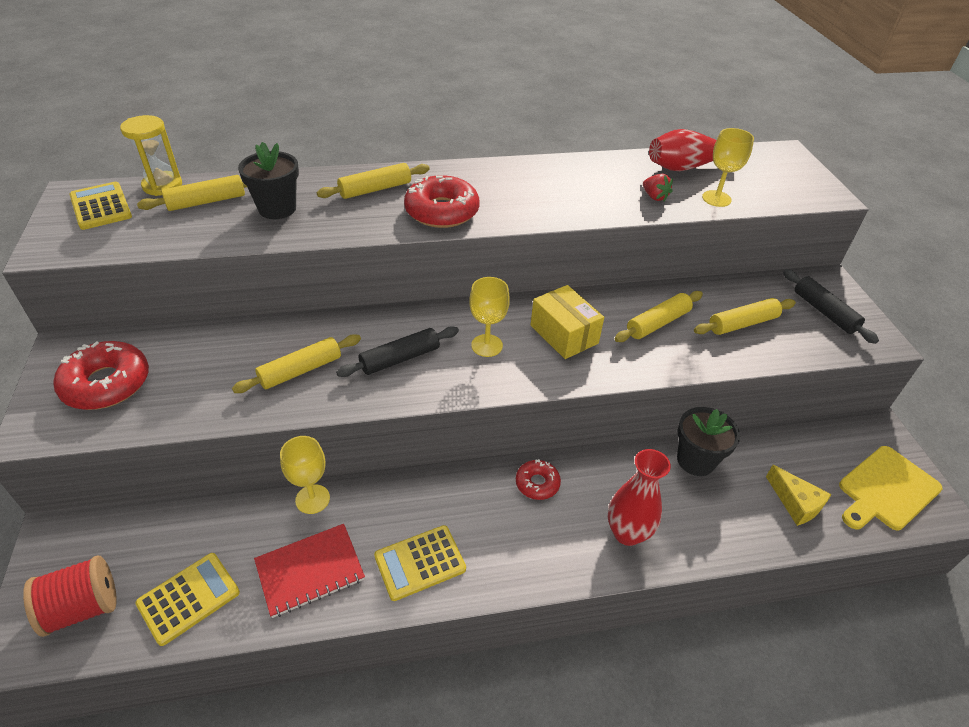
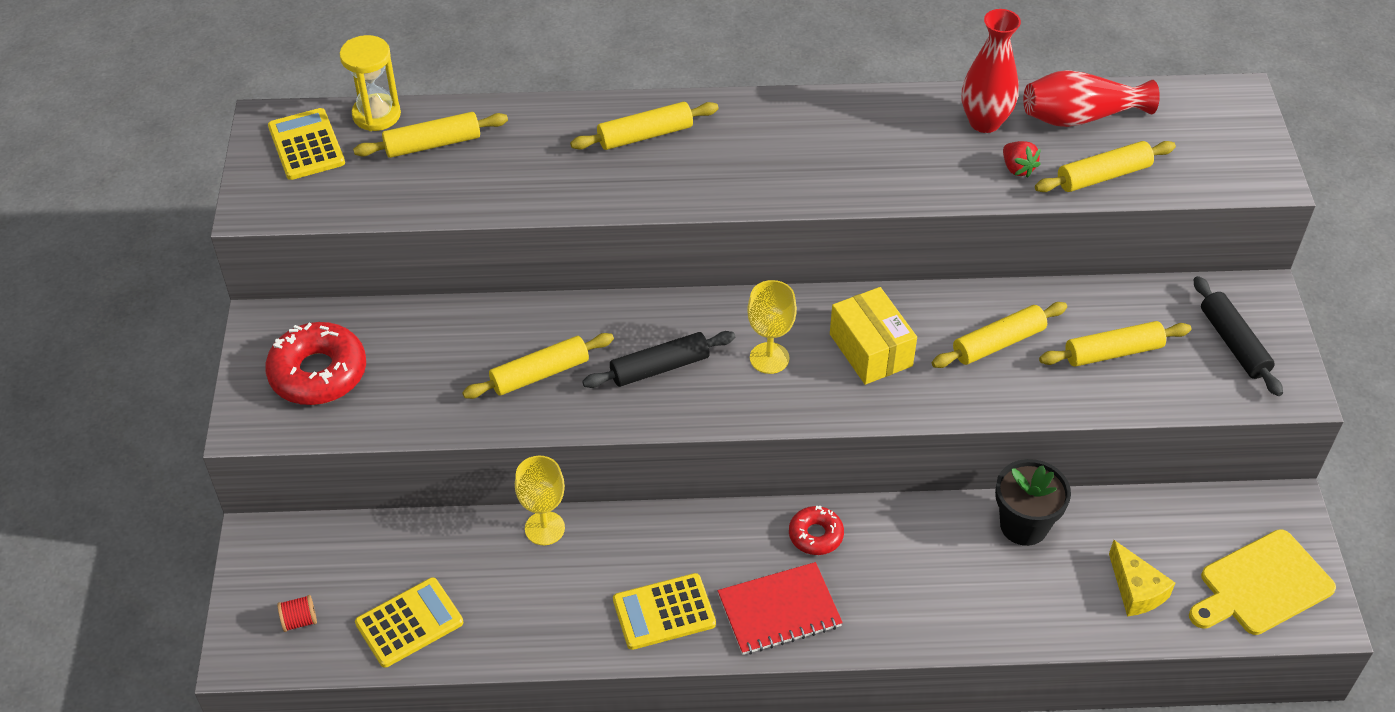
camera: 10 degrees right, 5 degrees up
(83, 607) = (299, 621): red spool -> red spool, size x0.49
(277, 209) = (520, 160): black flower pot -> none
(310, 571) = (540, 608): red notebook -> red notebook (779, 610)
(442, 211) = (728, 177): red donut -> none
(627, 533) = (913, 604): red vase -> red vase (984, 122)
(716, 198) = (1103, 176): yellow goblet -> yellow rolling pin

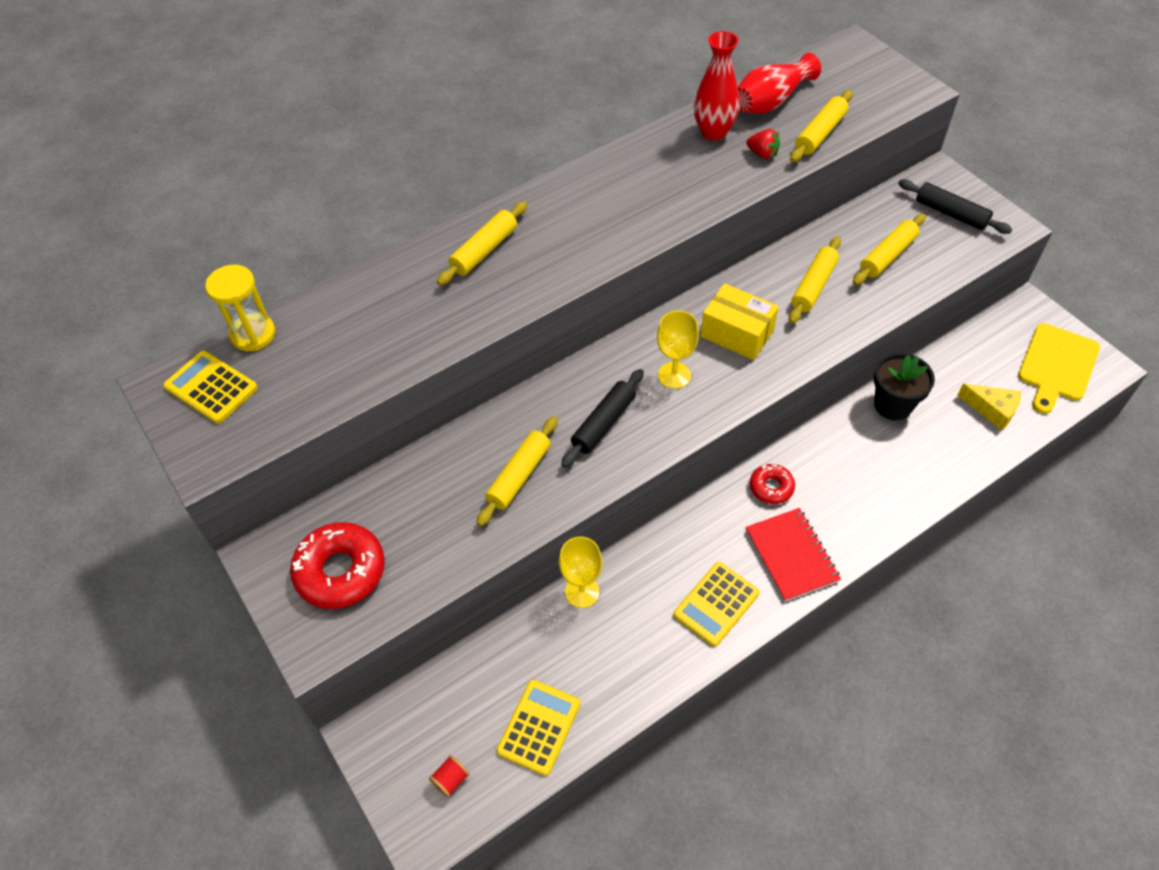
camera: 30 degrees left, 5 degrees up
(432, 144) = (320, 335): yellow rolling pin -> none
(779, 610) = (791, 555): red notebook -> red notebook turned 60 degrees counterclockwise

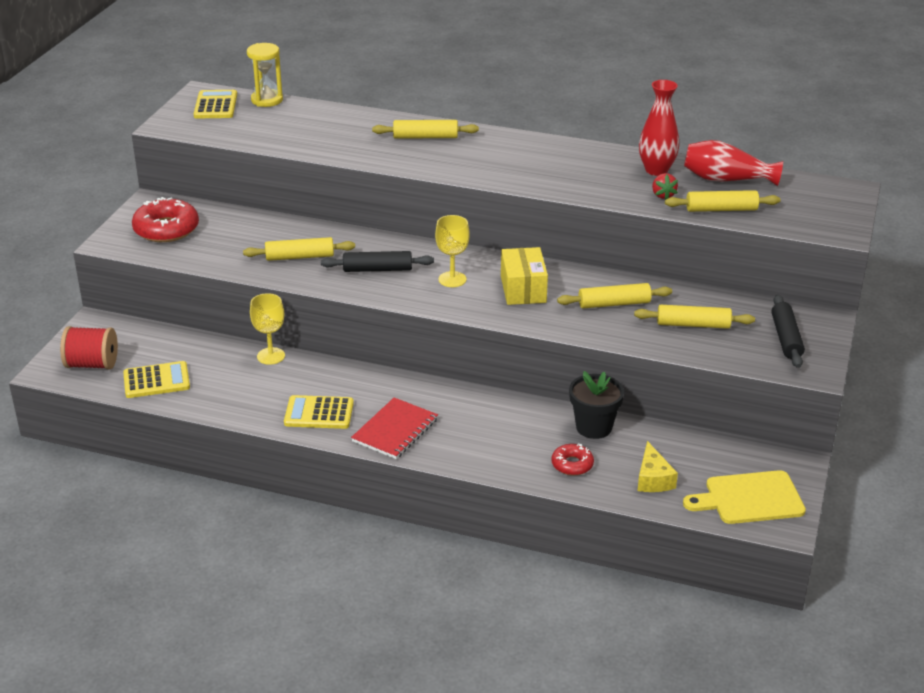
camera: 50 degrees right, 20 degrees down
(451, 780) = (92, 364): red spool -> red spool, size x2.06
(771, 487) = (445, 399): red donut -> red donut (572, 464)

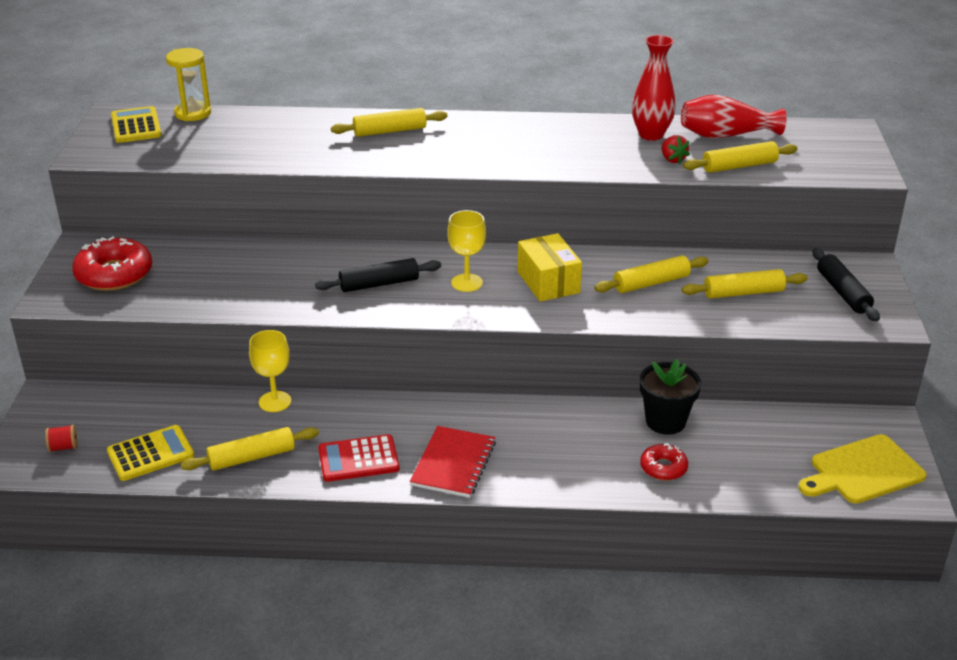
camera: 15 degrees left, 0 degrees up
(92, 364) = (63, 447): red spool -> red spool, size x0.49
(300, 257) = (284, 283): yellow rolling pin -> yellow rolling pin (252, 457)
(319, 413) = (358, 459): yellow calculator -> red calculator
(653, 479) = (755, 468): yellow cheese -> none

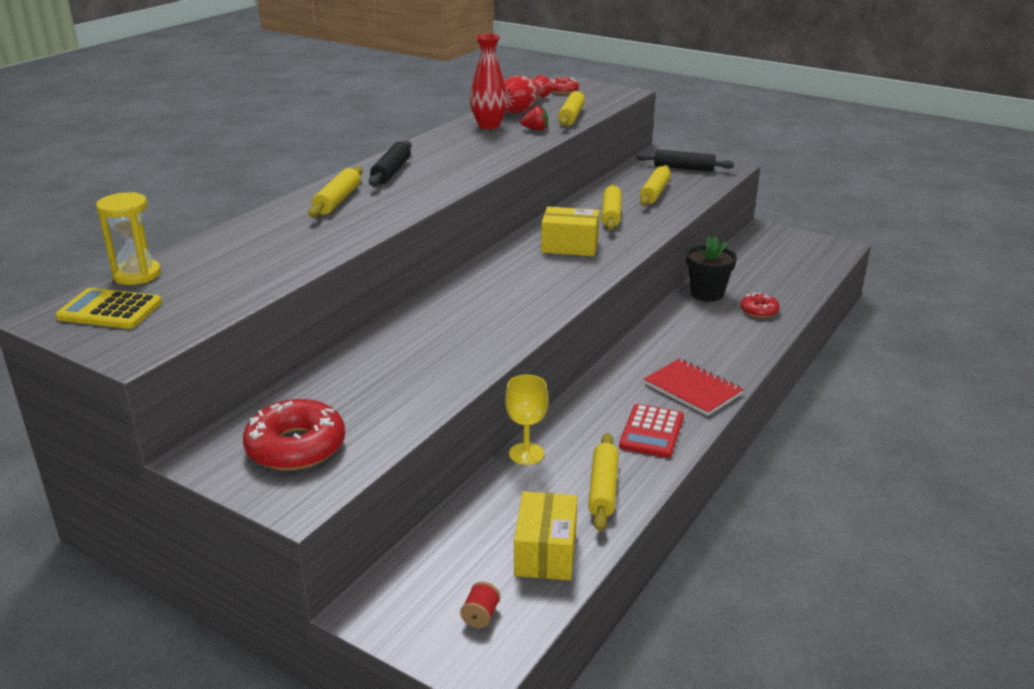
camera: 60 degrees left, 5 degrees down
(150, 454) = (546, 552): yellow calculator -> yellow box
(379, 284) = (493, 310): black rolling pin -> black rolling pin (391, 172)
(467, 283) = (535, 275): yellow goblet -> none
(818, 138) = (563, 90): none -> red donut
(862, 471) = (807, 252): yellow cutting board -> none

